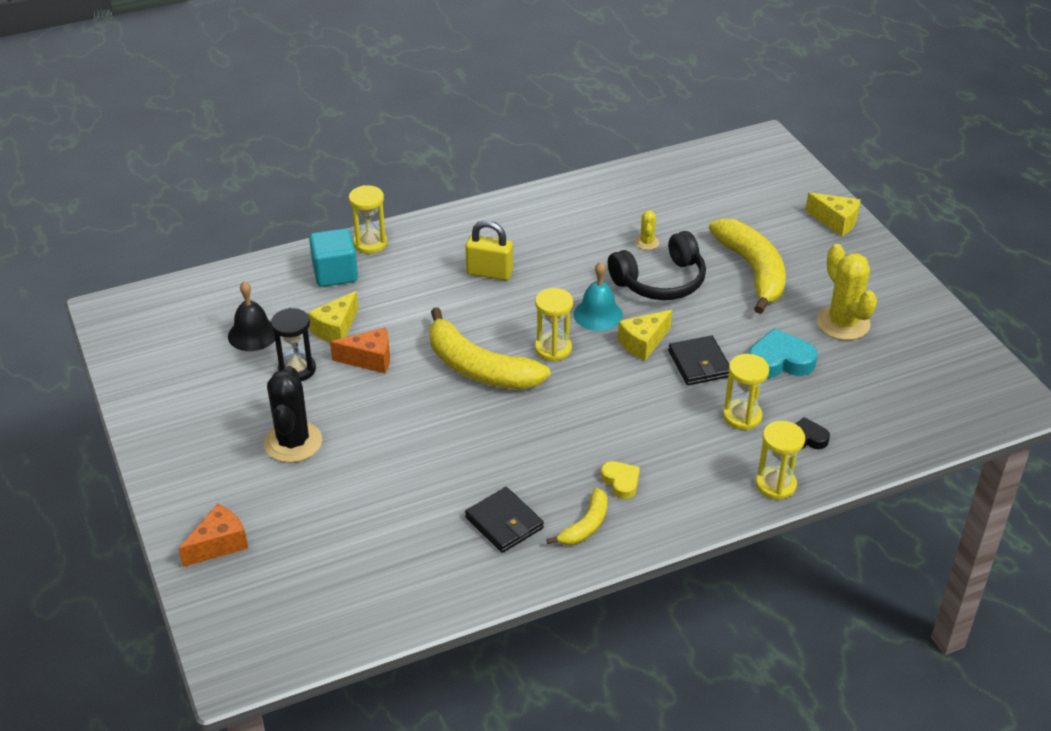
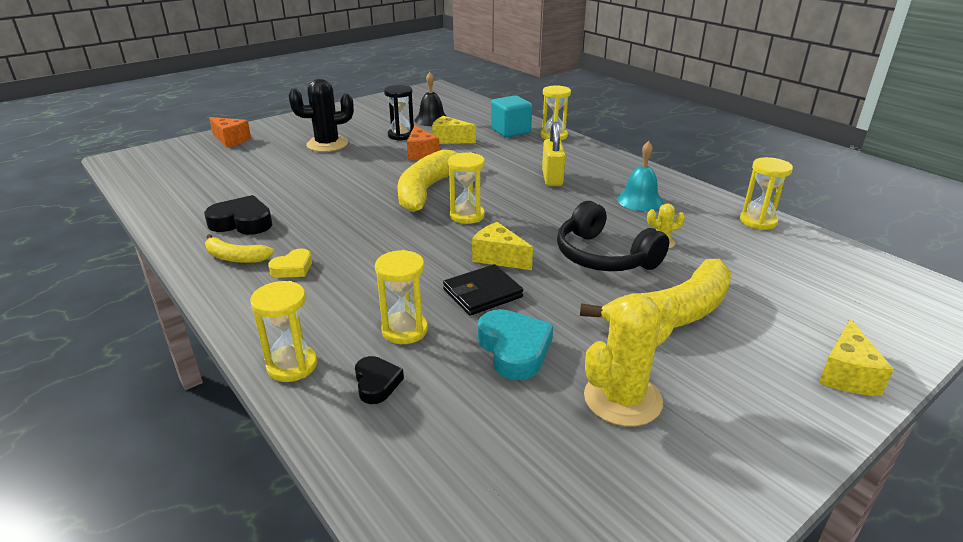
camera: 75 degrees right, 10 degrees down
(504, 523) = (242, 222): black wallet -> black heart
(598, 314) = (528, 230): turquoise bell -> turquoise bell (639, 200)
(629, 179) = (758, 221): none -> yellow hourglass

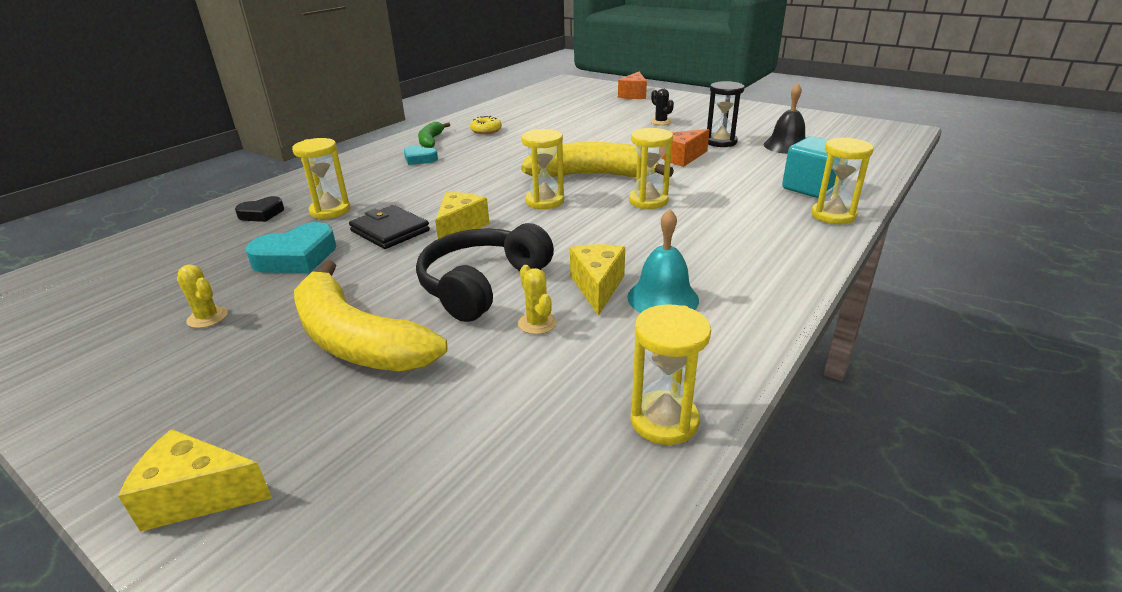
camera: 75 degrees right, 0 degrees up
(235, 257) = (431, 141): yellow banana -> green banana
(242, 222) = (486, 130): black heart -> yellow donut
(292, 366) = (289, 185): yellow hourglass -> yellow hourglass (648, 201)
(293, 268) = (419, 159): yellow heart -> turquoise heart
(327, 144) = (661, 122): black cactus -> black cactus, size x0.48
(449, 139) = (738, 163): yellow cheese -> yellow cheese (597, 287)
(552, 178) = (681, 231): yellow padlock -> none
(622, 399) = (207, 317): yellow cactus -> yellow cactus, size x0.48

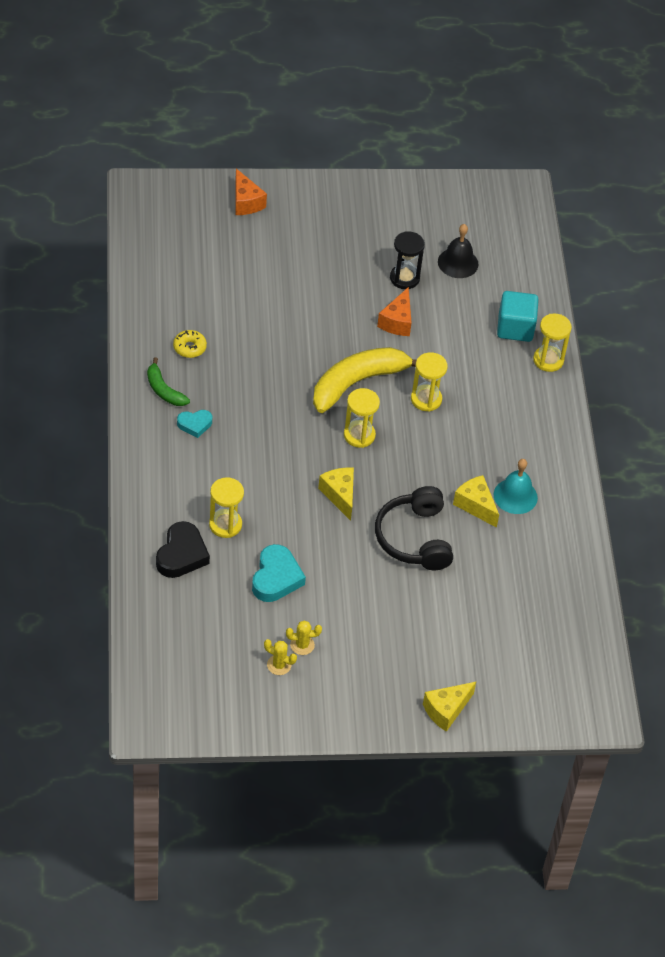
camera: 45 degrees left, 20 degrees up
(261, 214) = (181, 554): black heart -> black heart, size x1.66
(356, 339) = (400, 611): yellow banana -> none
(390, 231) = (298, 522): black wallet -> none
(537, 323) = (473, 550): yellow cactus -> yellow cactus (279, 665)
(661, 122) = (325, 258): black cactus -> none
(664, 421) = (577, 574): yellow hourglass -> none

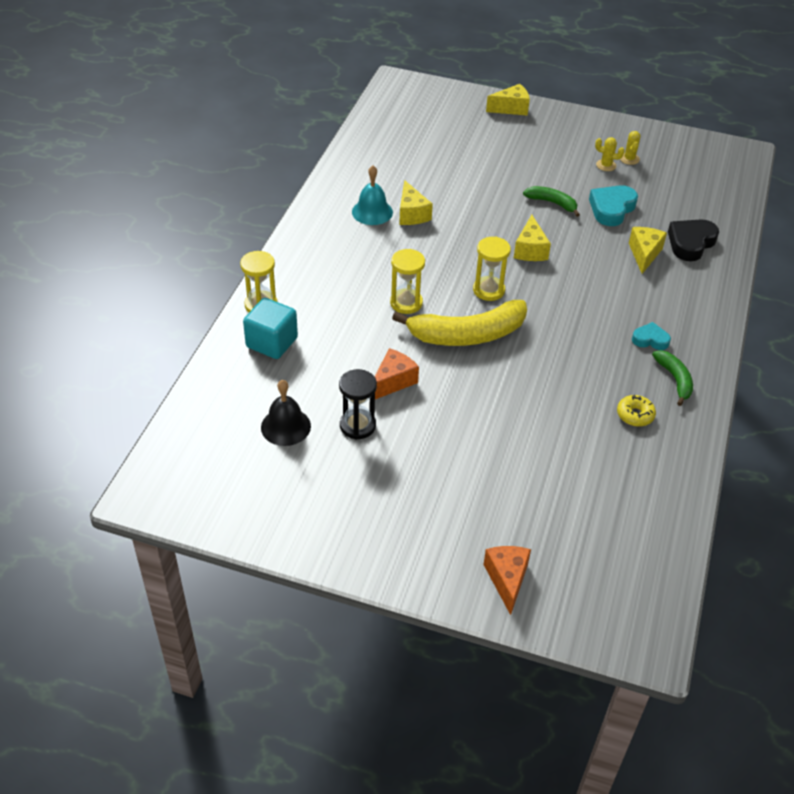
camera: 155 degrees left, 5 degrees down
(225, 525) = (644, 254): yellow hourglass -> yellow cheese
(279, 665) = (629, 159): yellow cactus -> yellow cactus turned 45 degrees clockwise
(340, 566) = (552, 203): none -> green banana
(414, 538) = (479, 206): black headphones -> none

